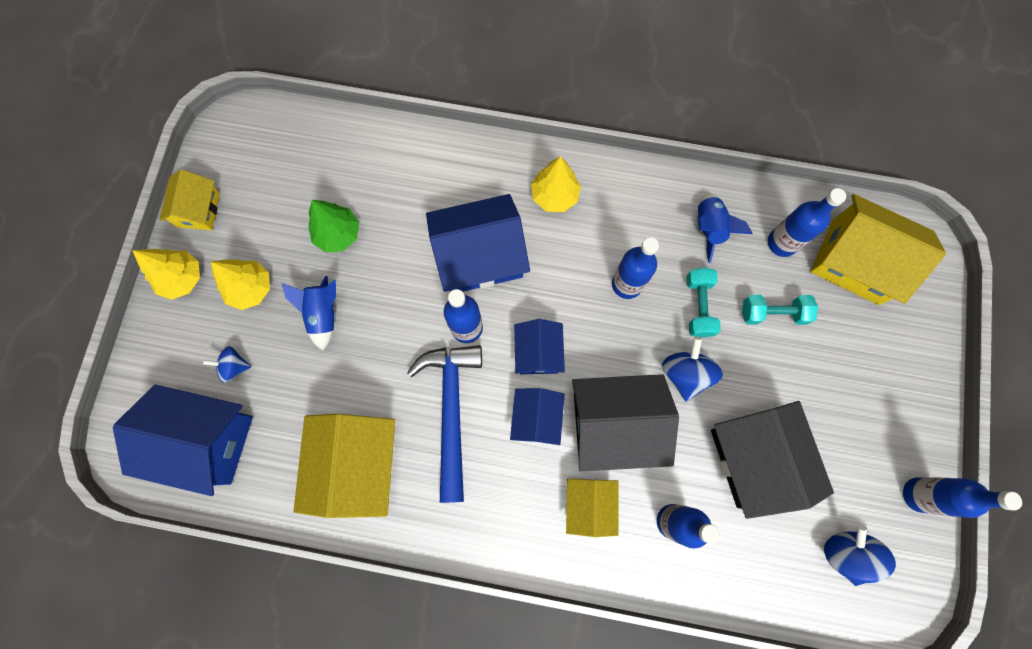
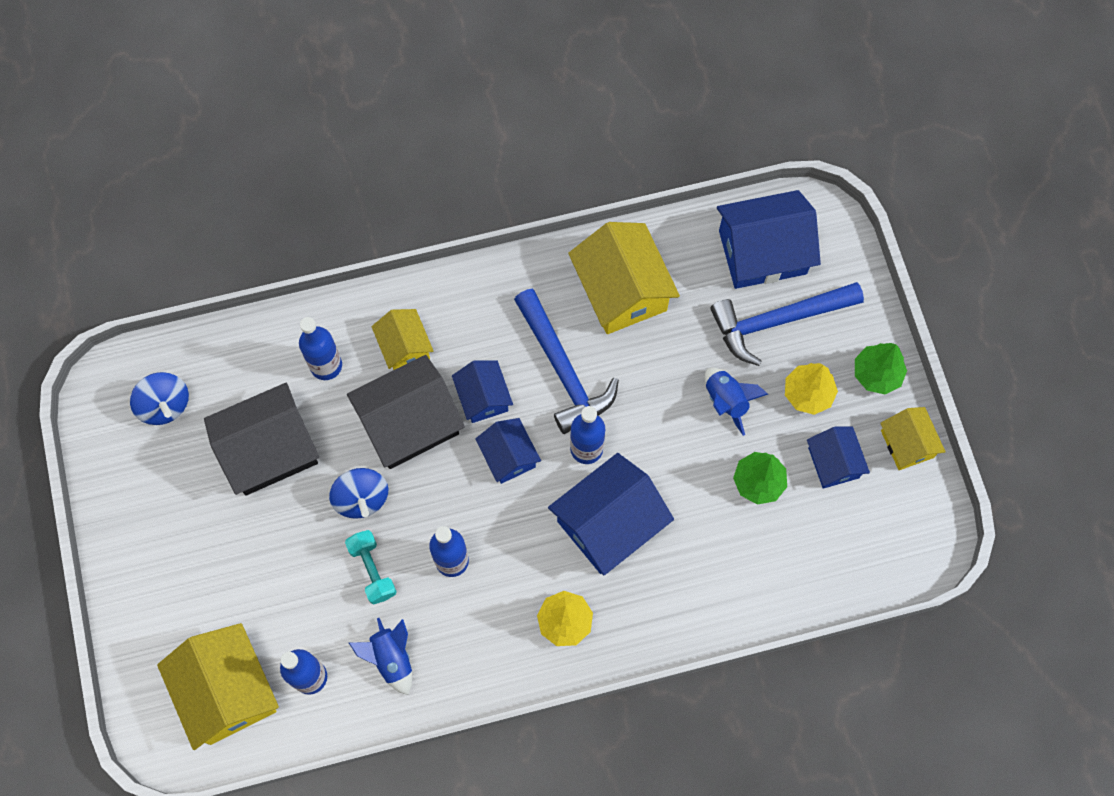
camera: 155 degrees right, 5 degrees down
(182, 279) = (876, 374): yellow tree -> green tree
(234, 366) = (778, 320): blue spinning top -> blue hammer
(267, 222) = (833, 463): none -> blue house
(755, 459) = (269, 450): black house -> black house turned 75 degrees counterclockwise
(773, 313) = (296, 596): turquoise dumbbell -> none
(855, 261) = (227, 691): yellow house -> yellow house turned 60 degrees clockwise
(918, 494) = (111, 484): blue bottle -> none

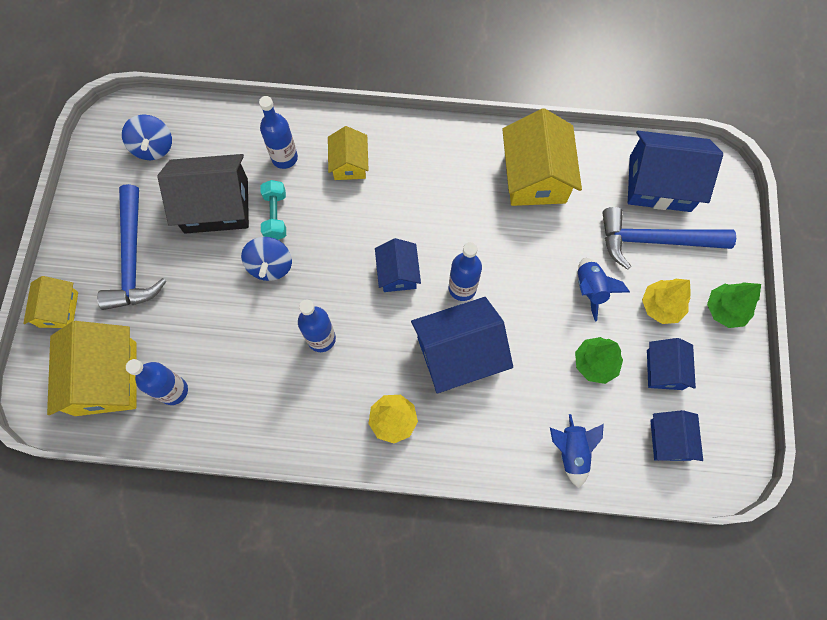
camera: 20 degrees right, 0 degrees up
(372, 570) = (256, 324): turquoise dumbbell -> turquoise dumbbell (275, 216)
(391, 658) = (242, 399): blue rocket -> blue rocket (571, 452)
(409, 423) = (330, 221): black house -> none
(483, 397) = (395, 221): blue house -> blue house (669, 440)
(562, 370) = (466, 221): blue hammer -> blue hammer (132, 258)
(907, 444) = (733, 376): yellow house -> yellow house (59, 309)

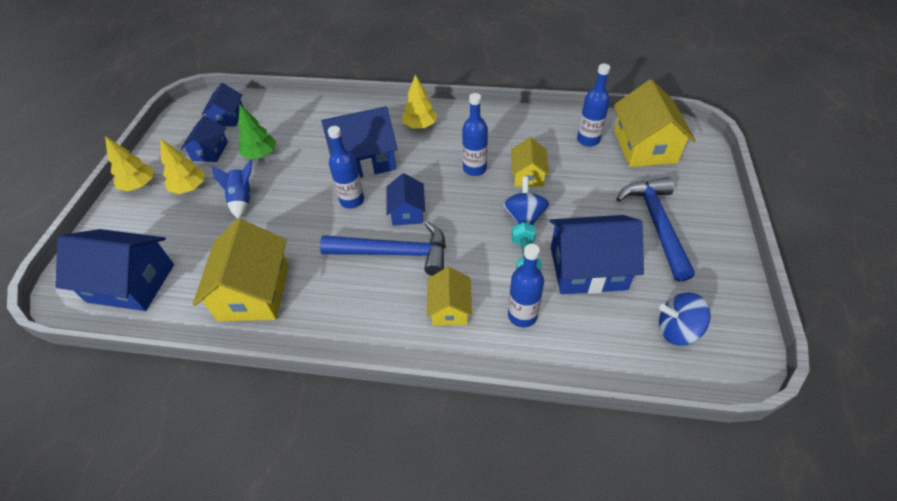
camera: 175 degrees left, 20 degrees down
(59, 309) = (707, 188): yellow house -> yellow house (528, 175)
(154, 147) = (677, 330): blue spinning top -> blue spinning top turned 75 degrees counterclockwise
(216, 206) = (588, 268): black house -> blue house
(571, 452) = (298, 112): blue rocket -> none
(654, 240) = (166, 234): blue hammer -> blue hammer (394, 253)
(725, 310) = (139, 185): green tree -> yellow tree

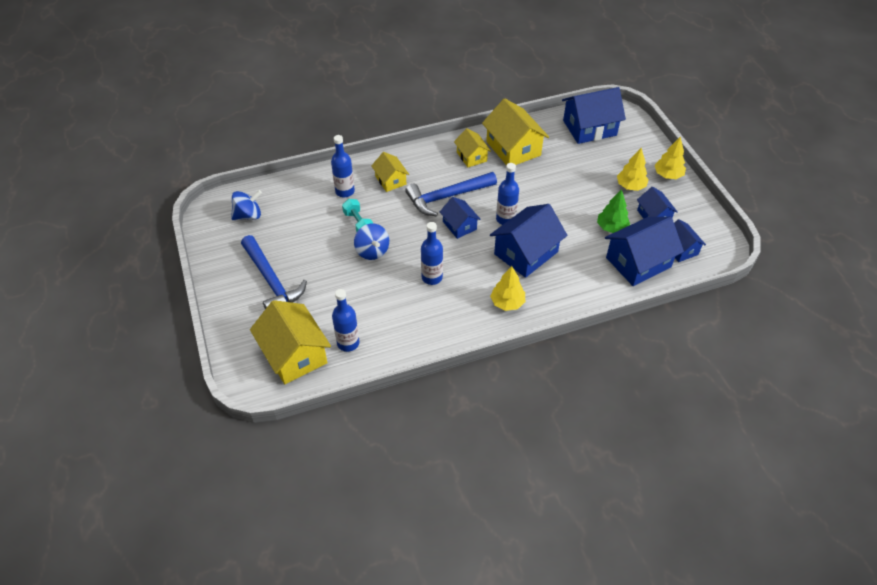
camera: 150 degrees right, 0 degrees up
(242, 199) = (584, 192): blue rocket -> none
(528, 175) = (386, 287): yellow house -> yellow house (471, 156)
(588, 268) = (313, 232): blue house -> blue house (638, 262)

